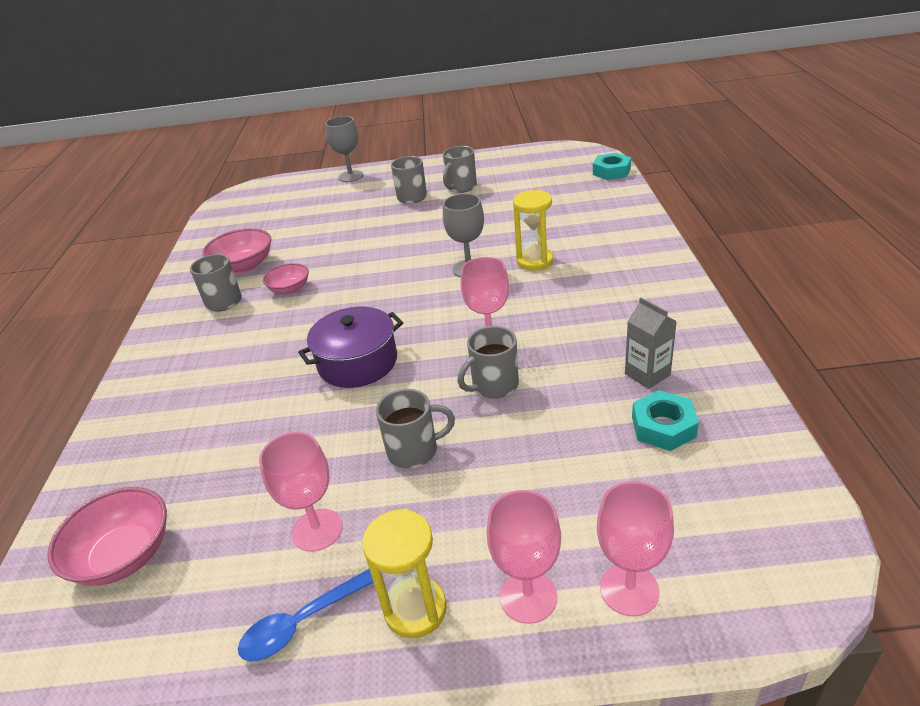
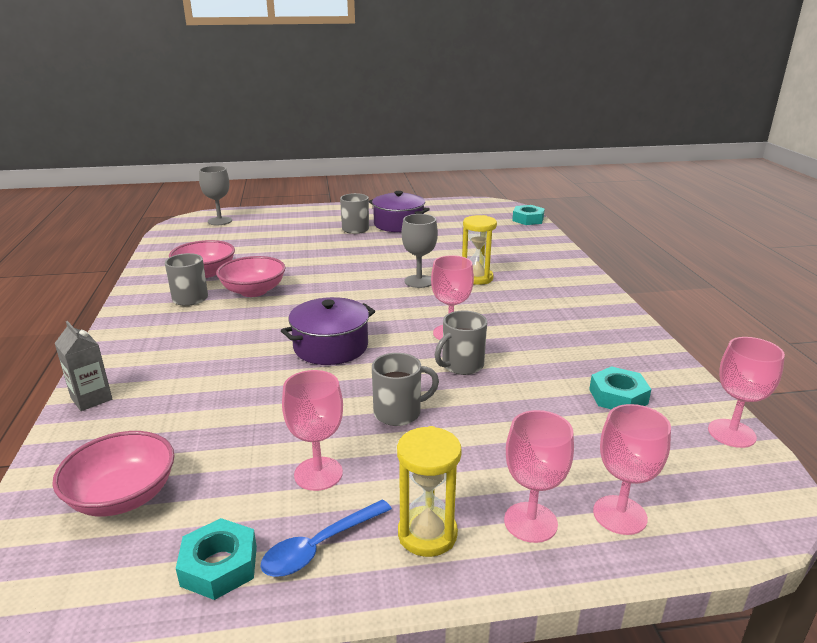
camera: 10 degrees left, 10 degrees down
(202, 642) = (219, 566): none -> turquoise nut
(289, 289) = (253, 291): pink bowl -> pink bowl, size x1.58
(351, 176) = (295, 212): grey goblet -> grey goblet (220, 221)
(461, 187) = (398, 224): grey mug -> purple pot
(647, 374) = (594, 359): grey carton -> grey carton (91, 399)
(787, 478) = (731, 433): none -> pink goblet

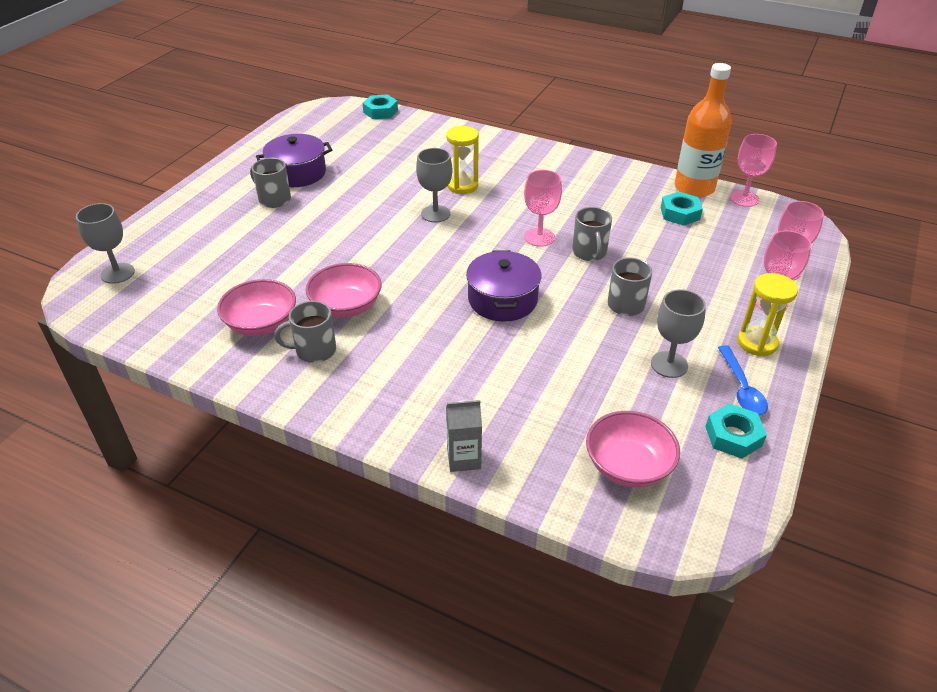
camera: 55 degrees left, 15 degrees up
(318, 474) = (669, 364): pink goblet -> grey goblet
(687, 391) = (694, 188): none -> orange bottle

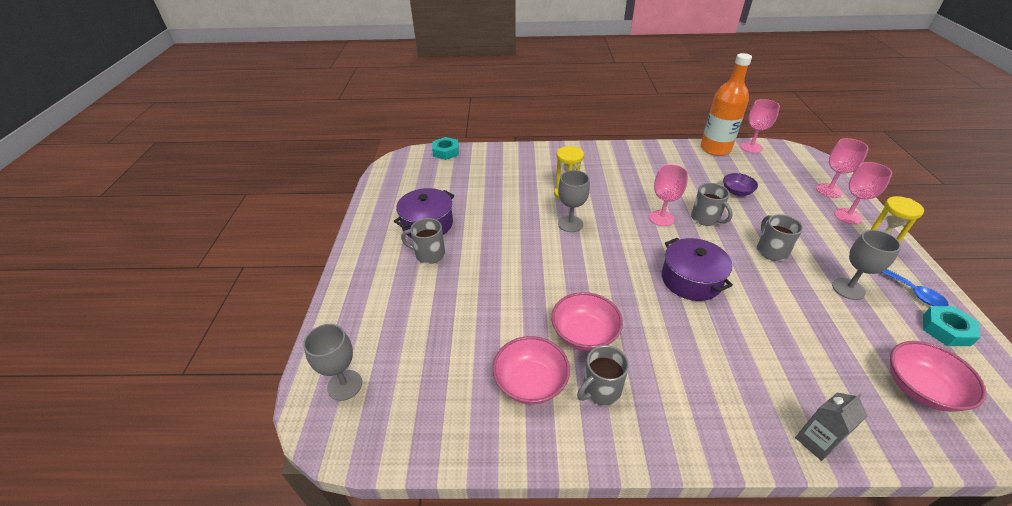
camera: 25 degrees left, 0 degrees up
(661, 238) = (736, 192): none -> purple bowl
(680, 213) = (727, 170): turquoise nut -> none

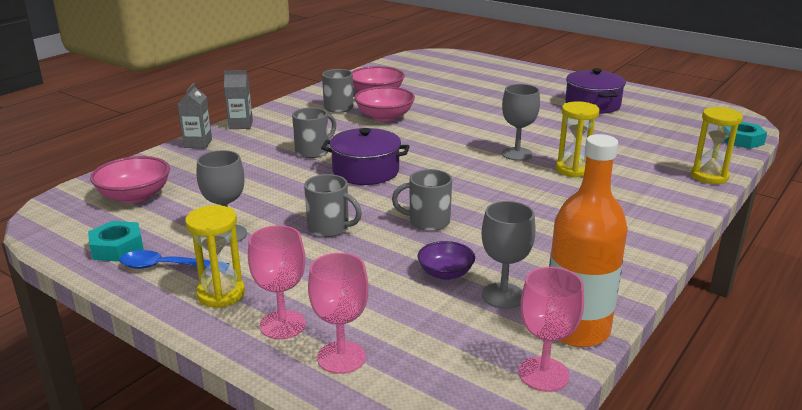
camera: 125 degrees right, 15 degrees down
(345, 385) = (451, 60): grey goblet -> grey goblet (503, 296)
(429, 254) = (546, 97): grey mug -> grey mug (313, 151)
(518, 151) = (709, 176): none -> yellow hourglass
(661, 218) = (464, 198): pink goblet -> none
(740, 445) = (241, 125): none -> grey carton

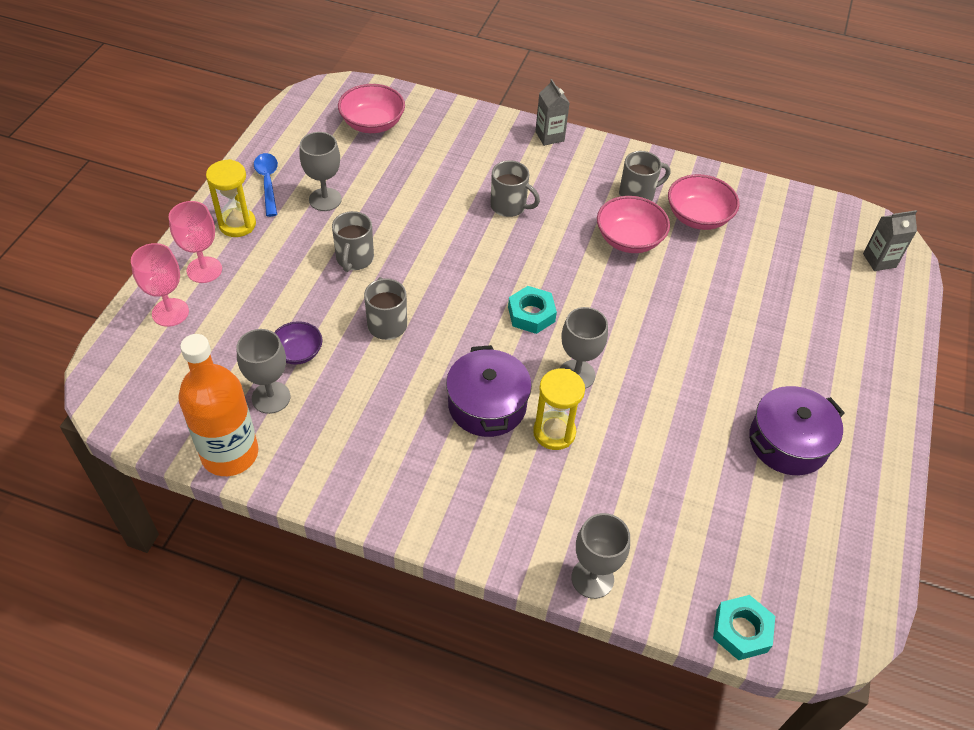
camera: 70 degrees right, 25 degrees up
(117, 248) = (288, 146): turquoise nut -> turquoise nut (531, 314)
(198, 143) = (491, 123): grey carton -> grey carton (879, 260)
(366, 171) = (478, 256): purple pot -> purple pot (487, 405)
(543, 374) = (166, 436): pink goblet -> none
(709, 176) = (592, 578): yellow hourglass -> grey goblet

